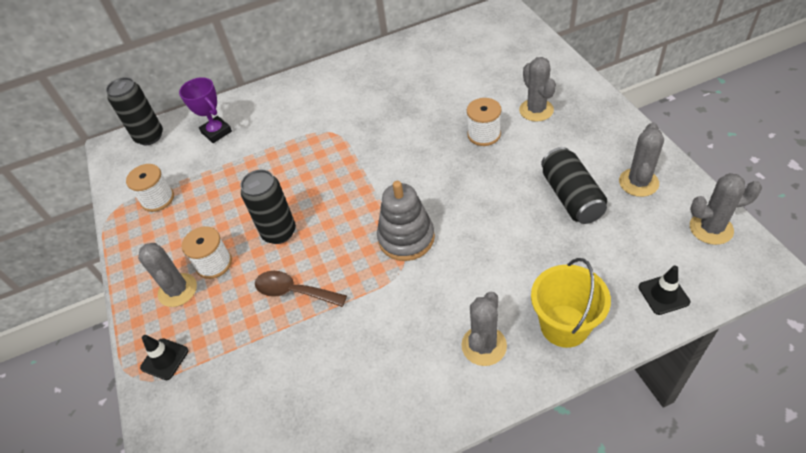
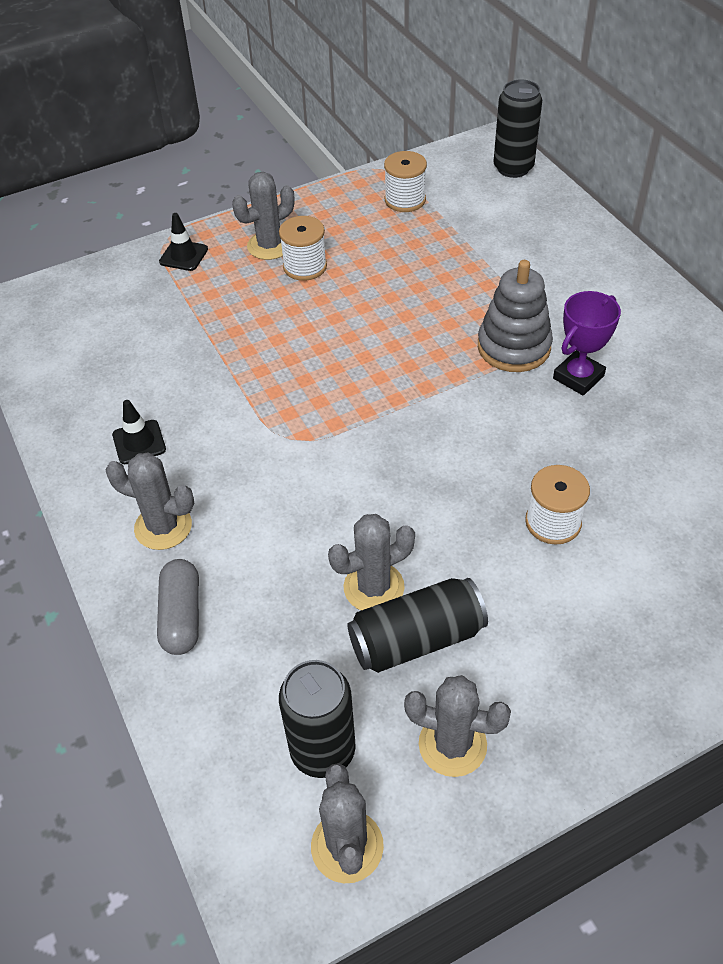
camera: 80 degrees right, 0 degrees up
(216, 132) = (528, 224): purple trophy -> purple trophy (578, 377)
(279, 232) = (351, 313): black can -> black can (323, 750)
(293, 291) = (260, 340): brown spoon -> none
(406, 238) = (338, 438): grey stacking toy -> grey stacking toy (513, 347)
(536, 110) = (625, 598): grey cactus -> grey cactus (374, 587)
(564, 326) = (181, 616): yellow bucket -> grey capsule
(663, 294) = (220, 749): black traffic cone -> black traffic cone (139, 442)

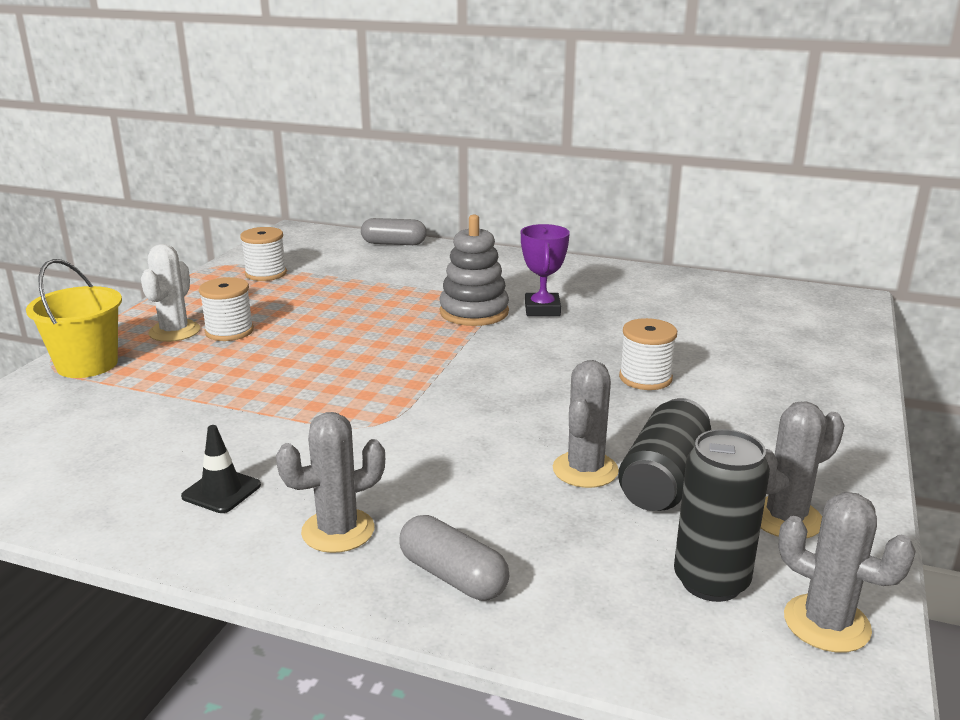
camera: 45 degrees left, 25 degrees down
(183, 256) = (87, 364): black traffic cone -> yellow bucket
(269, 246) = (174, 331): grey cactus -> white cactus
(513, 168) = (330, 237): black can -> none
(558, 206) = (394, 243): none -> grey capsule

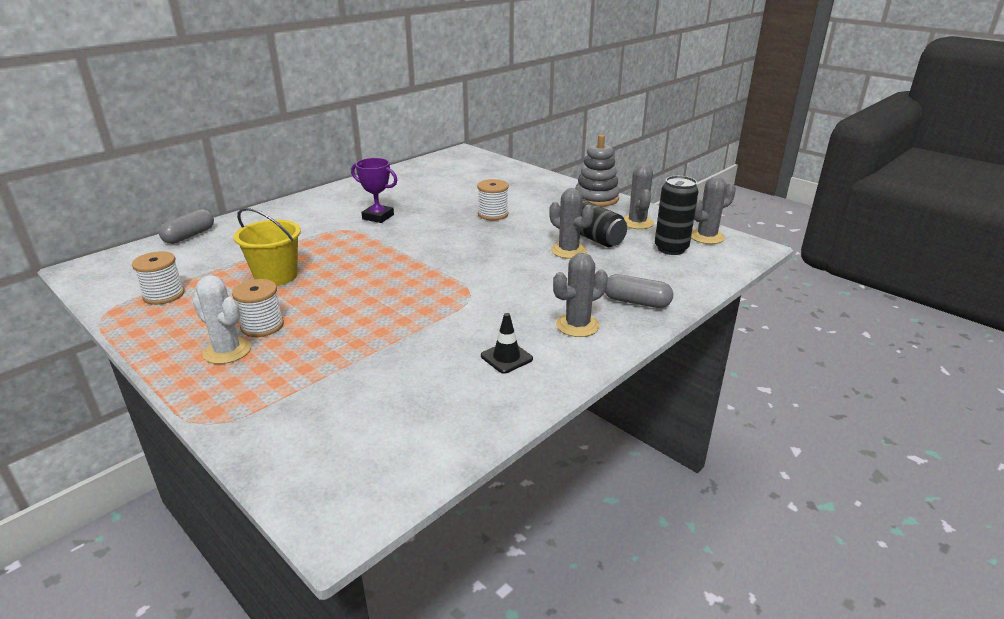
camera: 65 degrees left, 5 degrees up
(87, 364) = (239, 401): yellow bucket -> yellow bucket (276, 276)
(338, 531) = (577, 325): grey cactus -> grey cactus turned 60 degrees clockwise
(453, 576) = (636, 302): grey capsule -> grey capsule turned 45 degrees clockwise
(474, 312) = (354, 236): grey stacking toy -> grey stacking toy (596, 198)

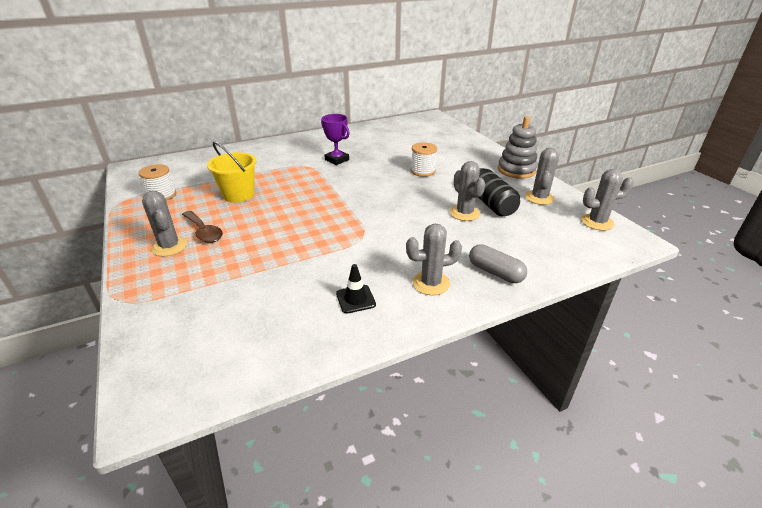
camera: 20 degrees right, 5 degrees up
(189, 236) = (206, 155): grey capsule -> none
(227, 351) = (169, 247): white cactus -> grey cactus
(262, 326) = (204, 232): white spool -> brown spoon
(671, 249) = (556, 227): black can -> none

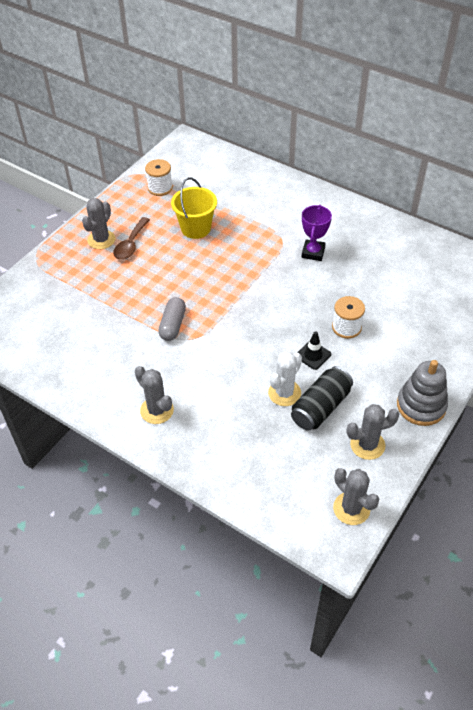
camera: 60 degrees right, 15 degrees up
(355, 299) = (109, 374): black traffic cone -> black traffic cone (313, 355)
(464, 213) = (284, 393): grey cactus -> white cactus
(495, 272) = (200, 448): grey capsule -> grey capsule (172, 325)

